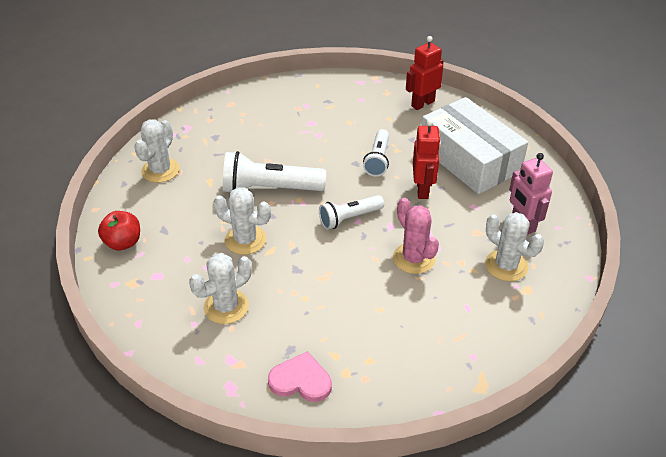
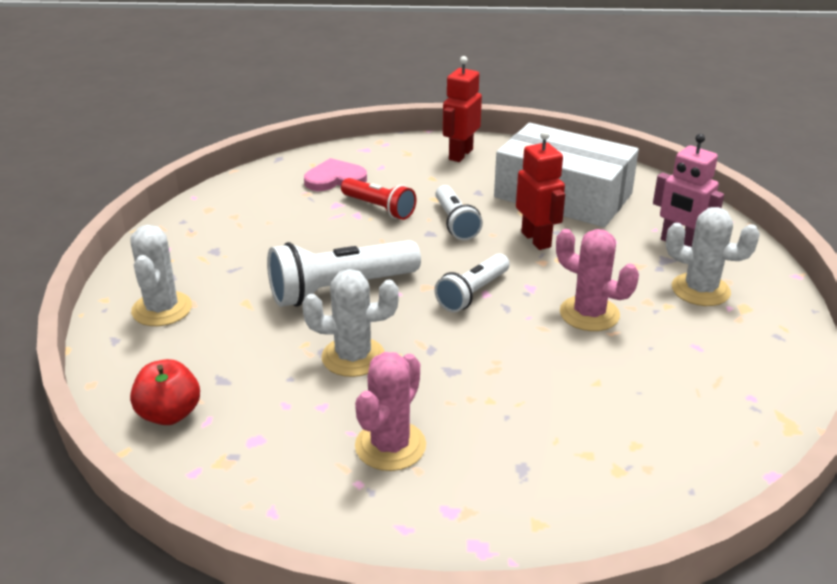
camera: 25 degrees left, 10 degrees down
(226, 306) = (390, 446): white cactus -> pink cactus
(301, 380) = (568, 501): pink heart -> pink heart (335, 179)
(336, 133) = (379, 208): none -> red flashlight

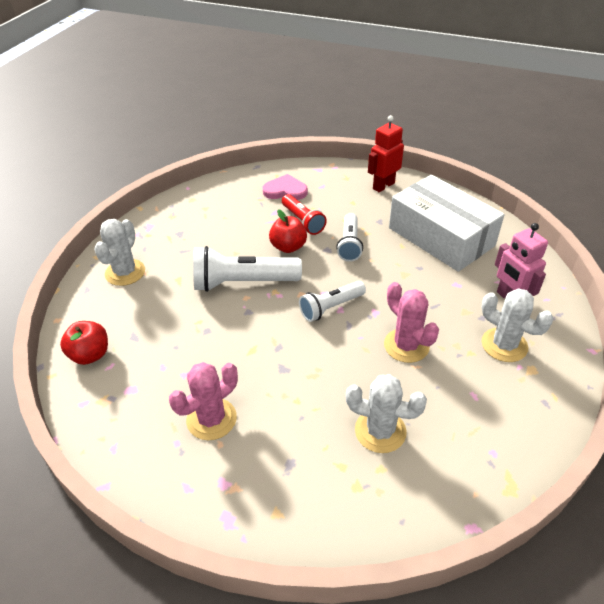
camera: 20 degrees right, 10 degrees up
(353, 357) = (224, 340): white cactus -> white cactus (380, 431)
(377, 239) = (288, 247): none -> red apple
(536, 239) = (401, 271): red robot -> none

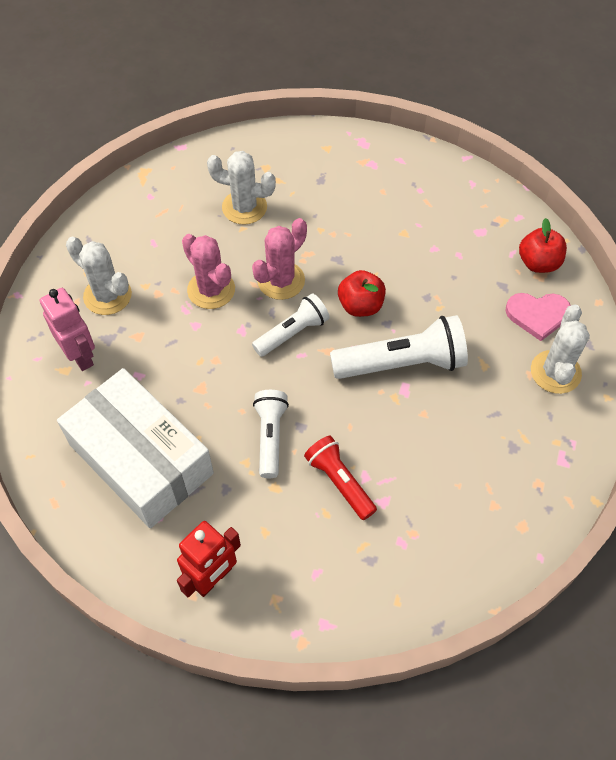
camera: 175 degrees right, 15 degrees up
(211, 419) = (395, 209): pink cactus -> pink cactus (281, 280)
(285, 190) = (376, 557): pink heart -> pink heart (537, 315)
(288, 247) = (354, 427): red apple -> red apple (360, 305)

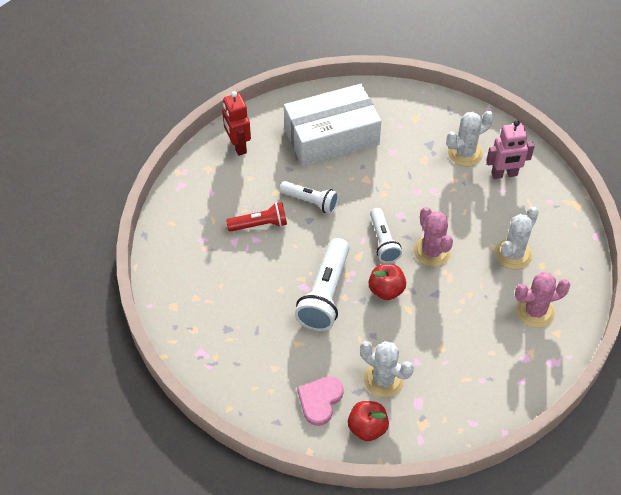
camera: 115 degrees right, 5 degrees down
(80, 355) = (422, 128): pink robot -> pink robot (504, 174)
(211, 290) = (443, 209): pink cactus -> pink cactus (535, 311)
(555, 372) = (267, 385): white cactus -> white cactus (383, 379)

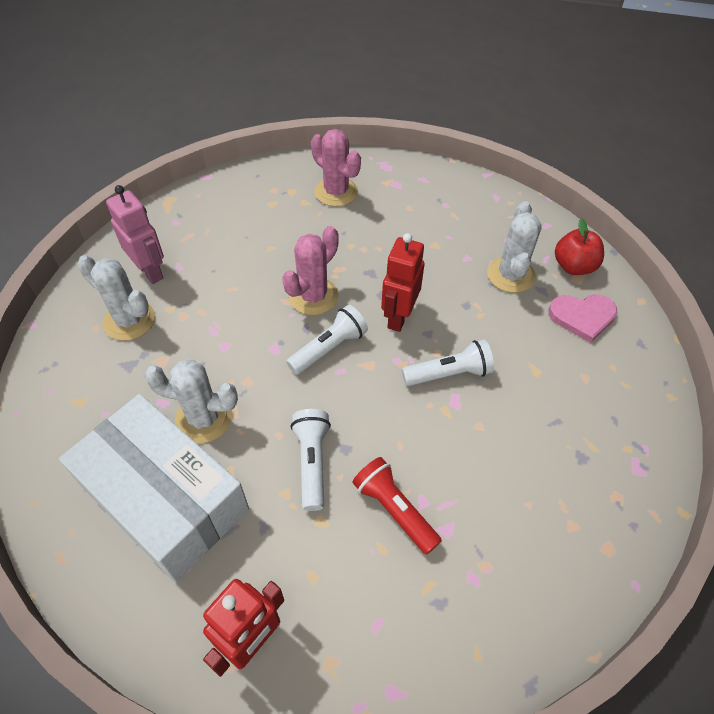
camera: 120 degrees left, 0 degrees up
(325, 294) = (449, 374): white flashlight -> white flashlight, size x0.62
(386, 290) = (398, 317): red apple -> red robot
(513, 254) = (272, 228): white cactus -> white cactus (204, 418)

